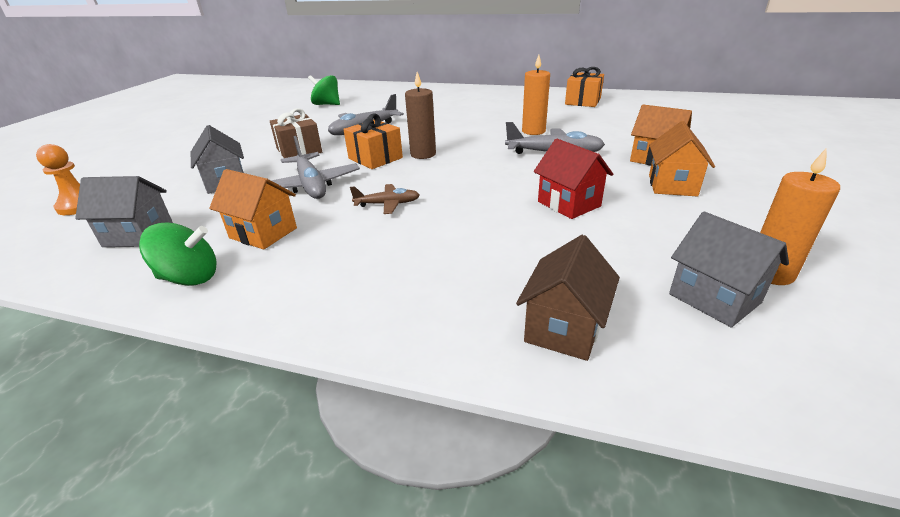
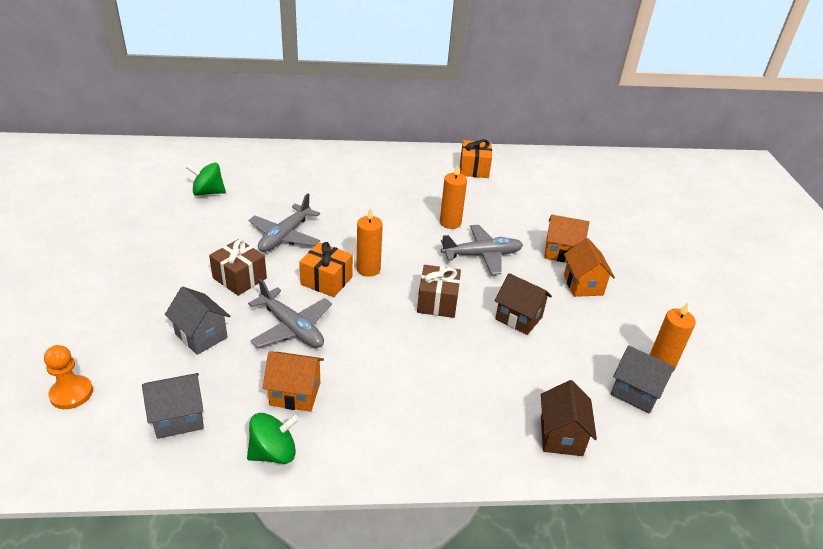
camera: 25 degrees left, 5 degrees up
(388, 204) = (378, 341): brown plane -> none
(423, 154) = (368, 269): brown candle -> orange candle
(478, 182) = (437, 302): none -> brown gift
(569, 204) = (518, 318): red house -> brown house

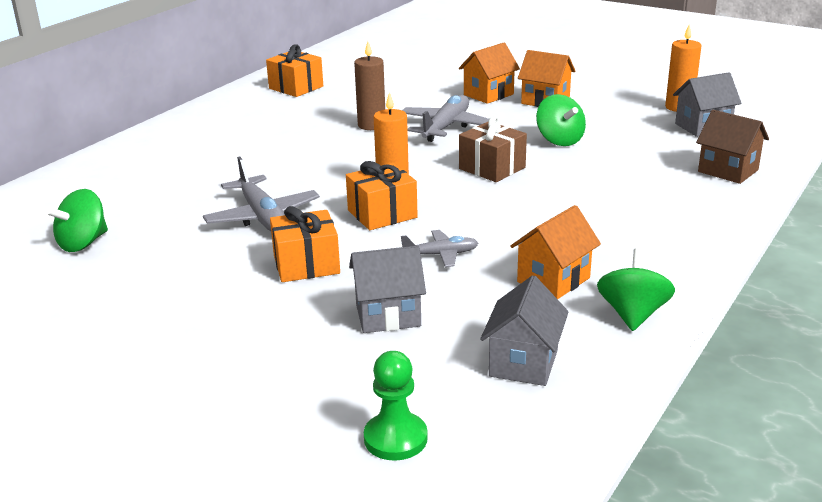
camera: 50 degrees left, 10 degrees down
(71, 393) = (395, 438): orange pawn -> green pawn
(239, 278) = (306, 264): brown gift -> orange gift
(292, 328) = (441, 254): grey plane -> grey plane, size x0.58
(450, 223) = (371, 125): orange candle -> brown candle
(518, 318) = (559, 140): brown house -> green spinning top

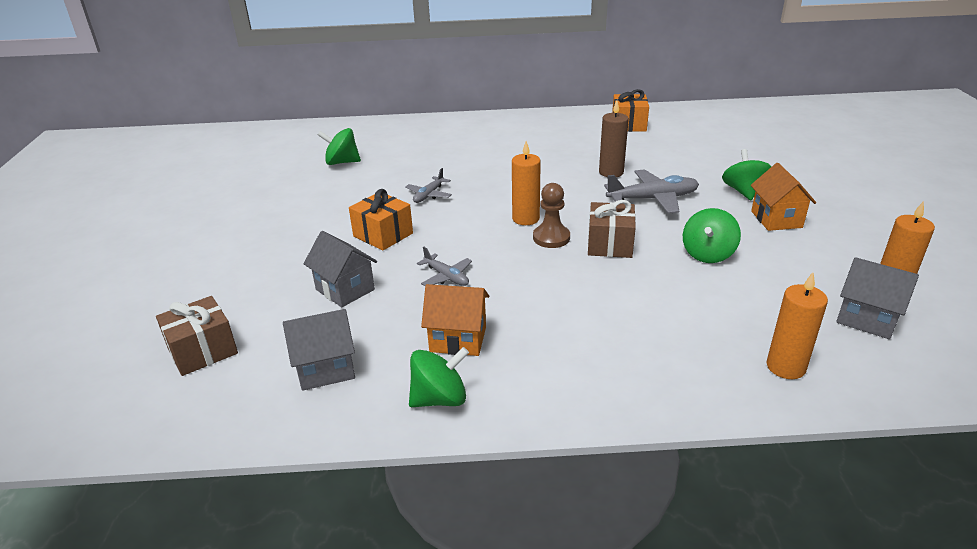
camera: 55 degrees right, 5 degrees up
(262, 216) = (429, 195): grey plane -> grey plane, size x0.58
(382, 214) = (480, 232): orange gift -> none
(395, 438) = (202, 351): green pawn -> brown gift
(444, 187) = (551, 238): none -> brown pawn
(488, 94) = (743, 191): orange house -> green spinning top
(728, 171) = (785, 367): brown house -> orange candle

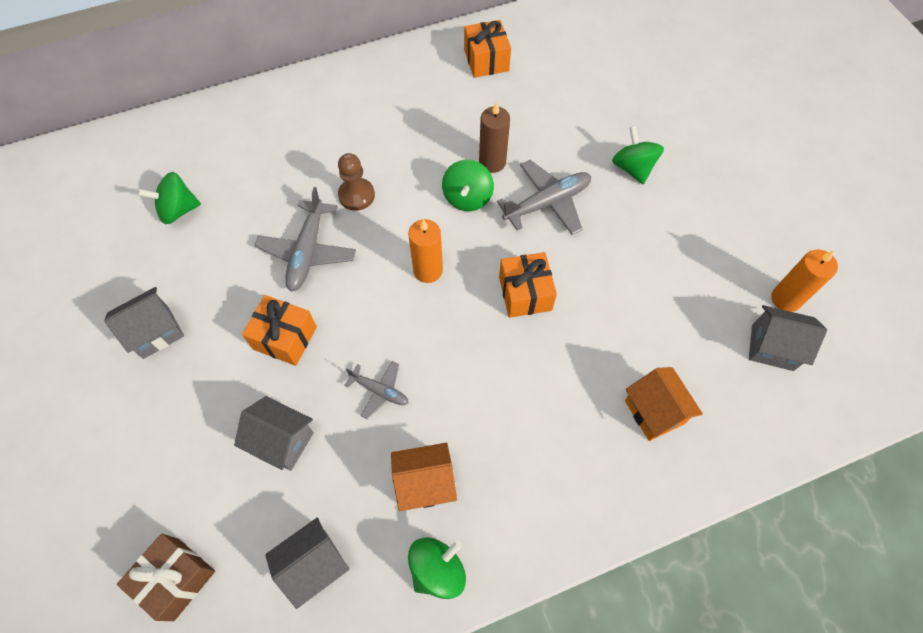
camera: 20 degrees left, 30 degrees up
(284, 216) = (156, 332): none -> grey house
(429, 195) = (307, 252): grey plane -> grey plane, size x1.73
(551, 238) = (464, 297): brown pawn -> brown pawn (356, 195)
(610, 244) = (525, 293): brown gift -> orange gift
(707, 254) = (620, 285): green spinning top -> green spinning top (467, 198)
(776, 219) = (672, 210): orange house -> orange house (654, 412)
(785, 367) = (717, 434): orange candle -> none

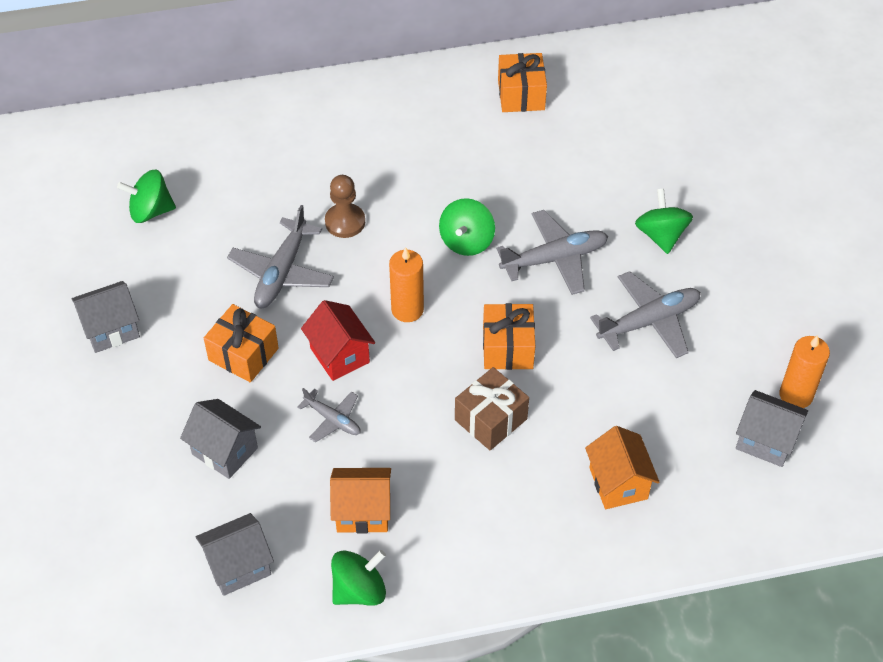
camera: 10 degrees right, 10 degrees down
(176, 579) = (102, 556): brown gift -> brown gift (491, 419)
(374, 324) = (339, 355): none -> red house
(492, 162) = (502, 207): brown candle -> none
(642, 249) = (649, 321): none -> grey plane

